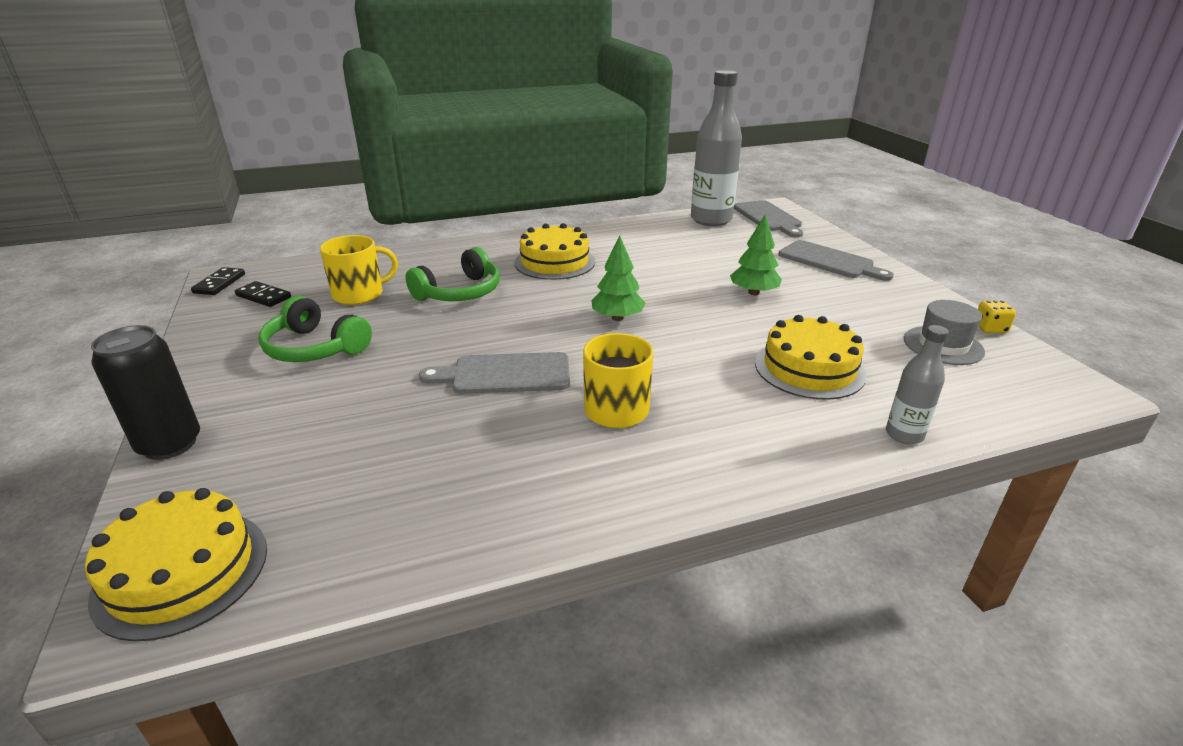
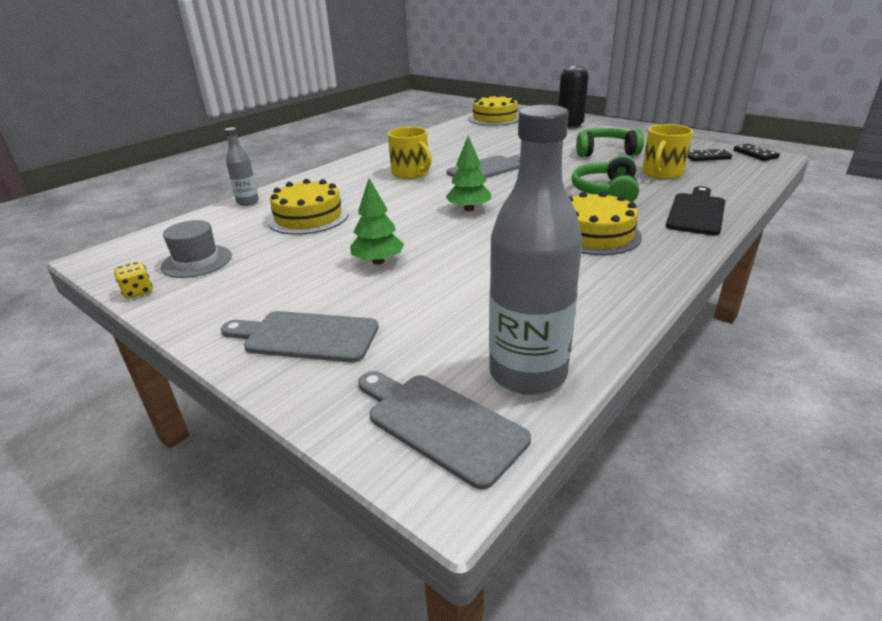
camera: 150 degrees right, 0 degrees up
(446, 254) = (696, 212): none -> black cutting board

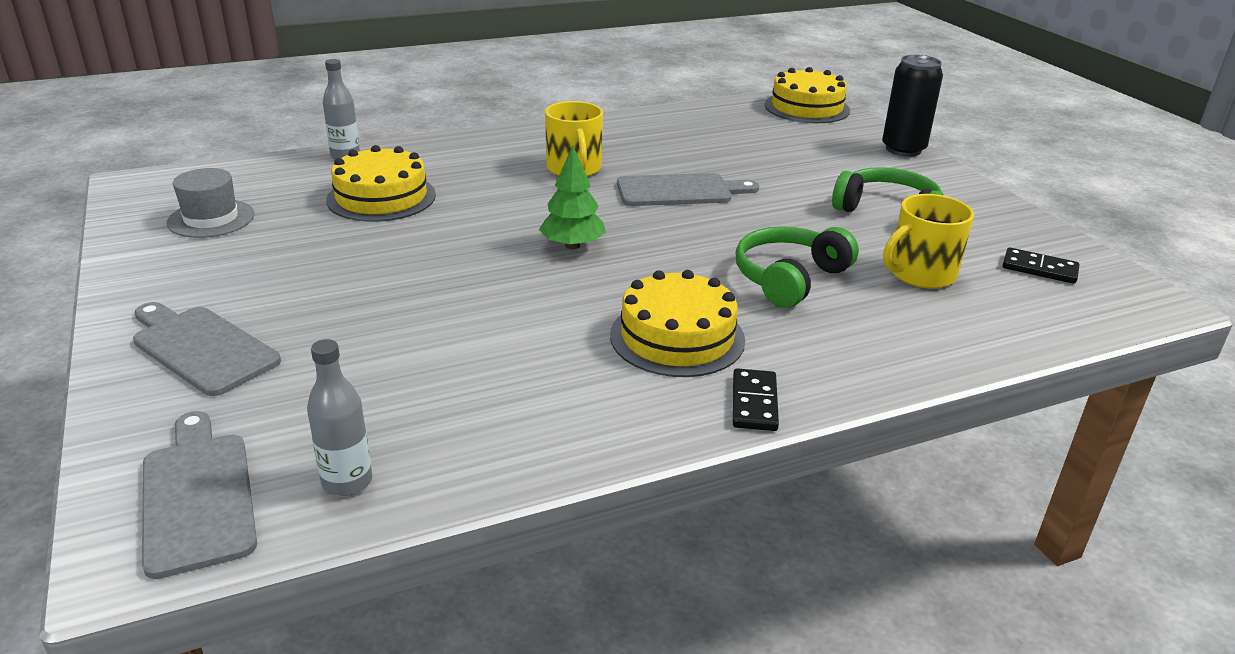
camera: 25 degrees right, 0 degrees up
(138, 292) = (123, 237): yellow dice -> none
(378, 261) = (379, 283): green tree -> none
(527, 373) = (347, 482): grey bottle -> grey bottle, size x0.50
(696, 212) = (870, 354): black cutting board -> none
(755, 154) = (1133, 288): black domino -> black domino (754, 403)

